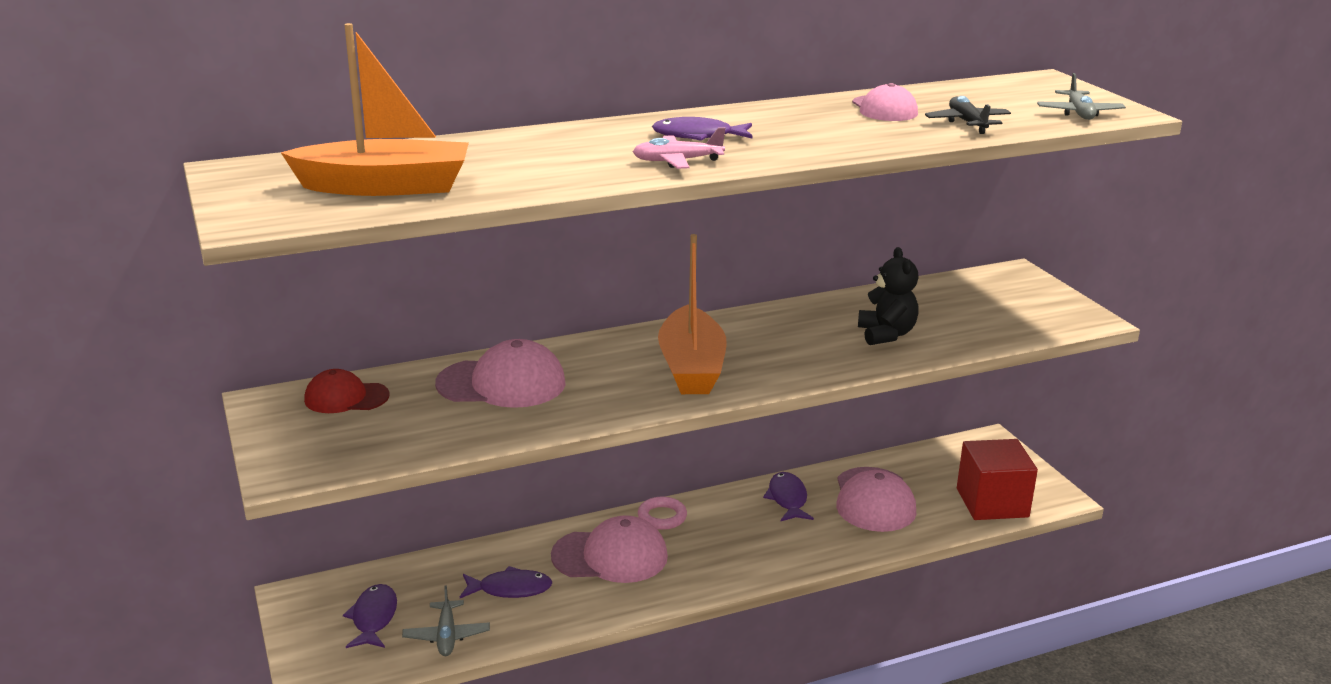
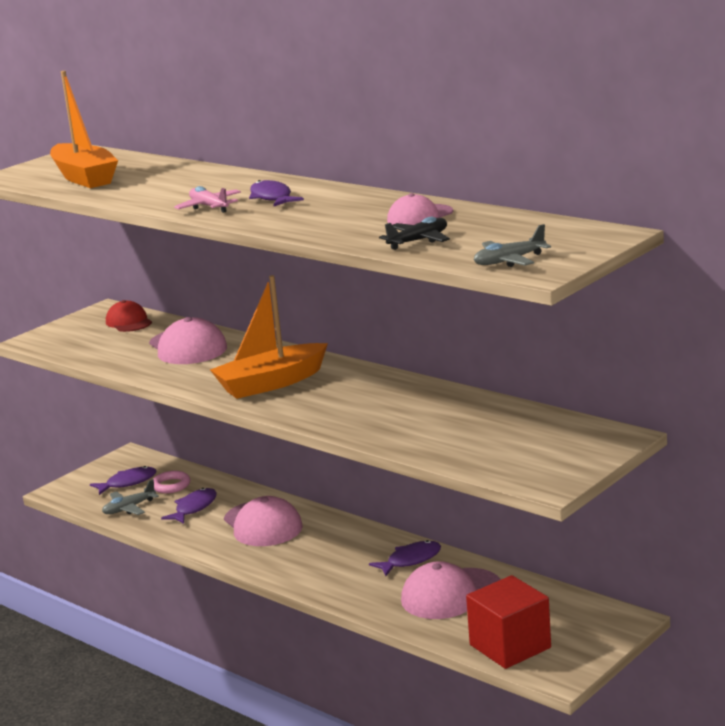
camera: 65 degrees right, 5 degrees down
(510, 589) = (194, 508): purple fish -> purple fish turned 120 degrees counterclockwise
(662, 517) = (331, 524): pink ring -> pink ring (171, 485)
(886, 334) = (408, 422): black teddy bear -> none

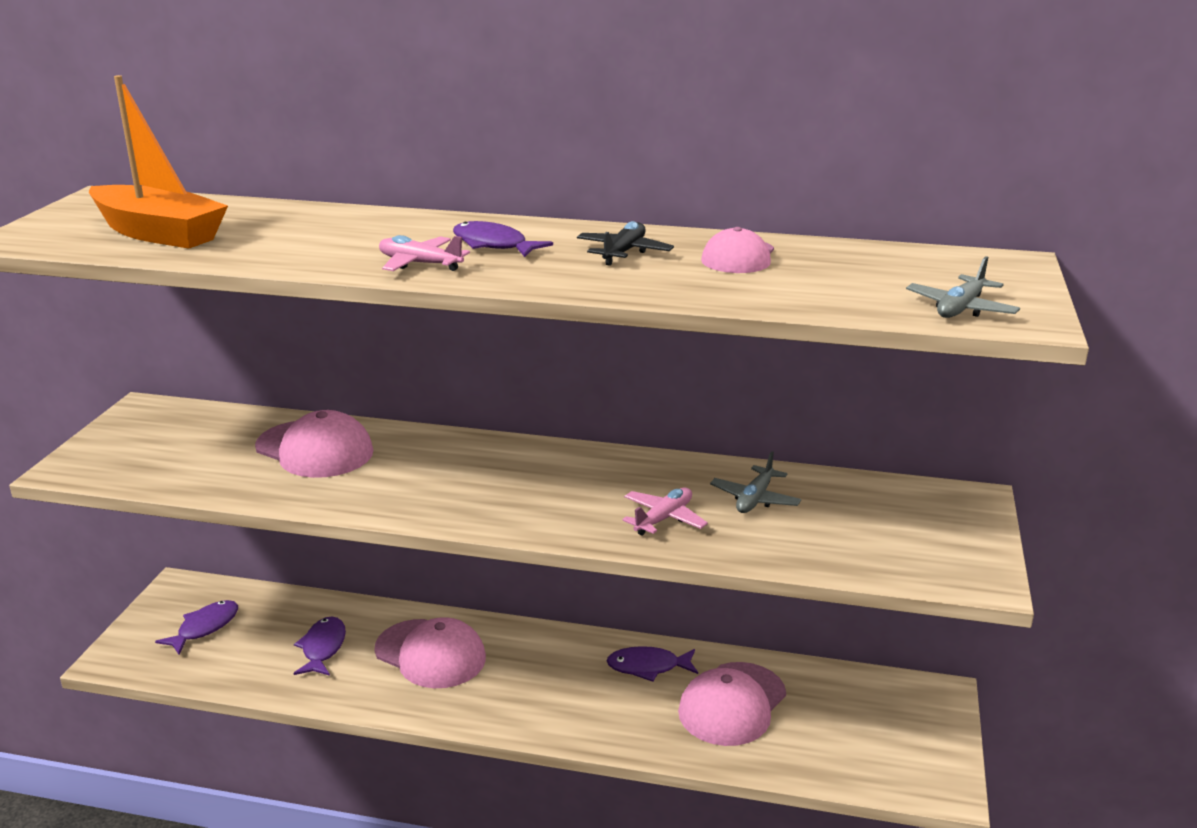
camera: 30 degrees left, 5 degrees up
(129, 322) = (195, 423): red cap -> none
(129, 508) = (233, 666): grey plane -> grey plane (755, 499)
(171, 485) = (267, 621): pink ring -> none
(271, 383) = (483, 488): orange boat -> none
(371, 417) = (663, 519): none -> pink plane
(410, 560) = (648, 667): purple fish -> purple fish turned 120 degrees counterclockwise
(418, 241) = (795, 290): black plane -> black plane (623, 253)
(510, 646) = (858, 761): red cube -> none

